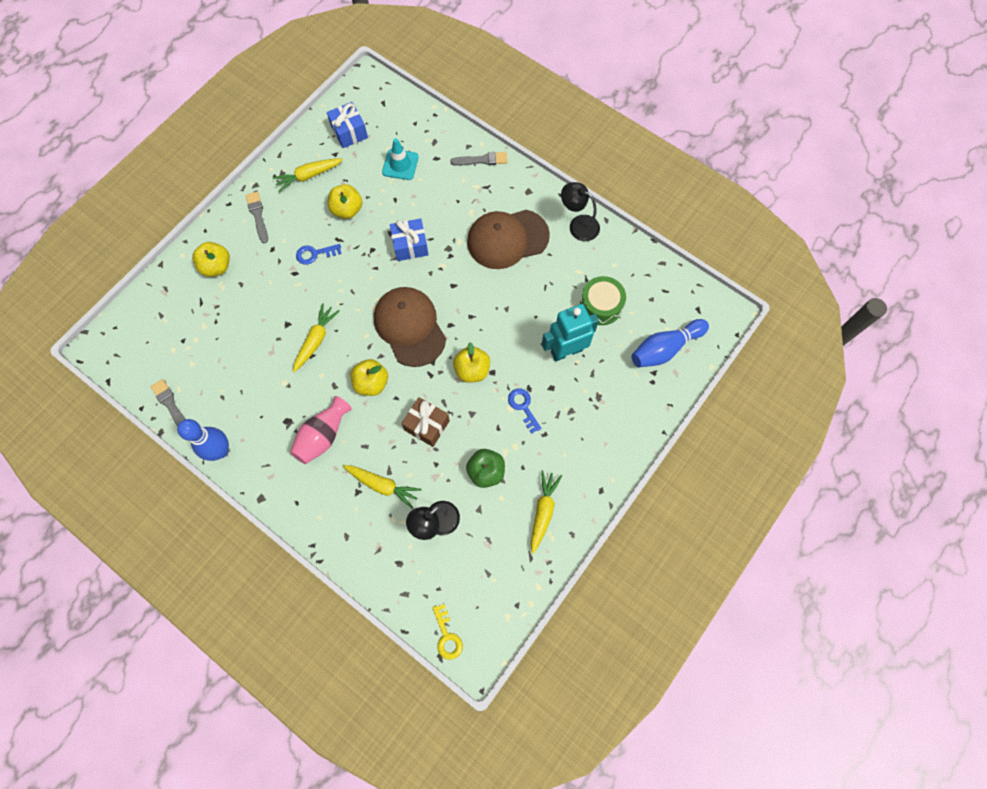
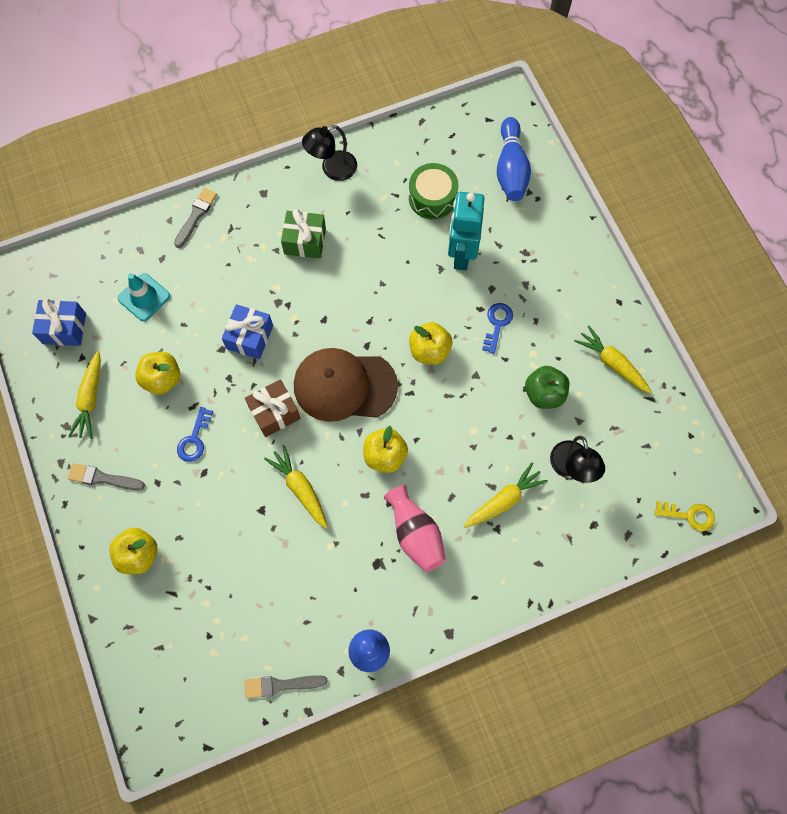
camera: 60 degrees left, 0 degrees up
(427, 425) = (464, 424): brown gift -> brown gift (274, 413)
(507, 239) = (305, 241): brown cap -> green gift
(523, 407) = (497, 324): blue key -> blue key turned 105 degrees clockwise

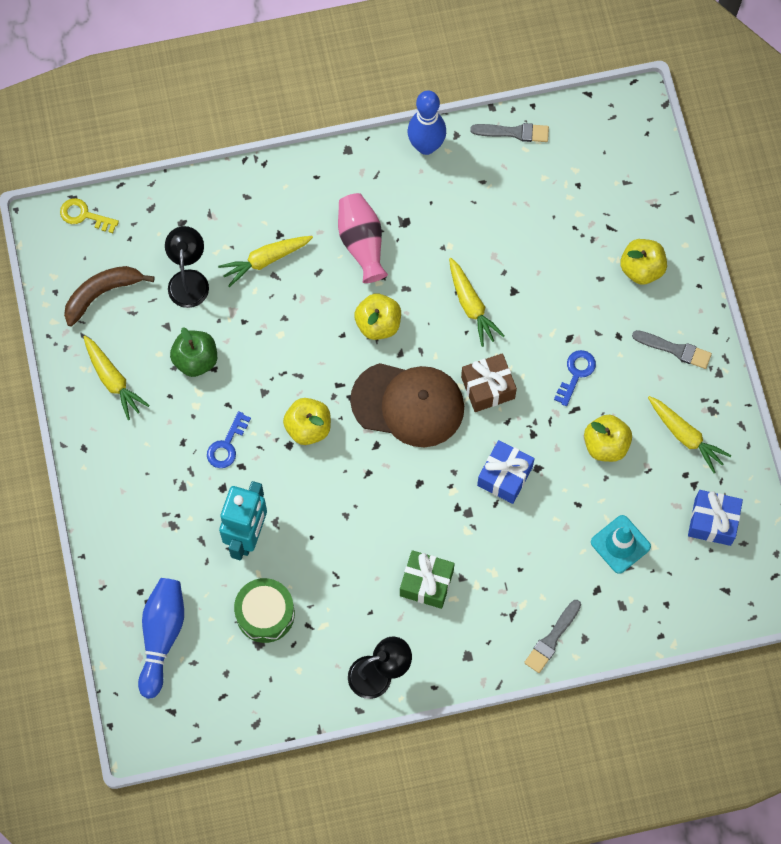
camera: 170 degrees left, 0 degrees up
(90, 399) = (685, 436): yellow carrot -> yellow carrot turned 120 degrees clockwise
(647, 441) = (101, 294): none -> brown banana

